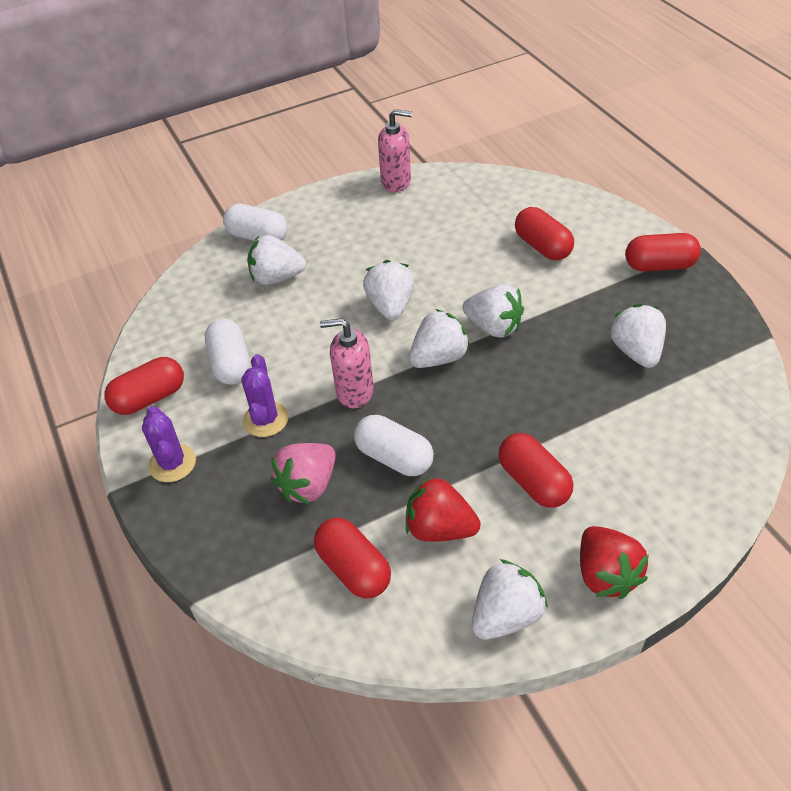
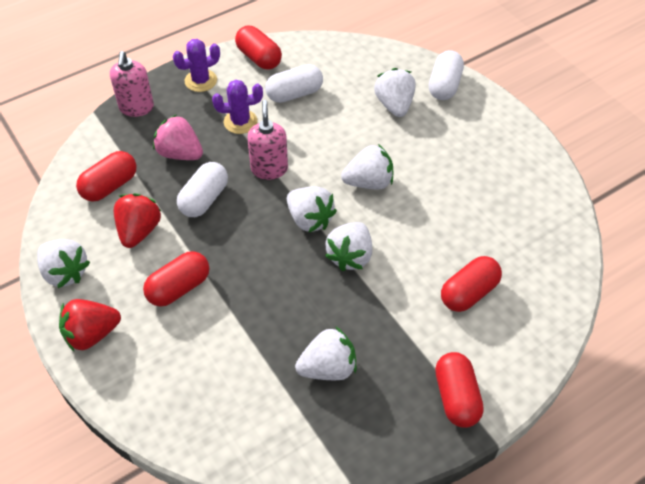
camera: 80 degrees right, 5 degrees up
(396, 182) = (546, 170): pink soap dispenser -> pink soap dispenser (136, 108)

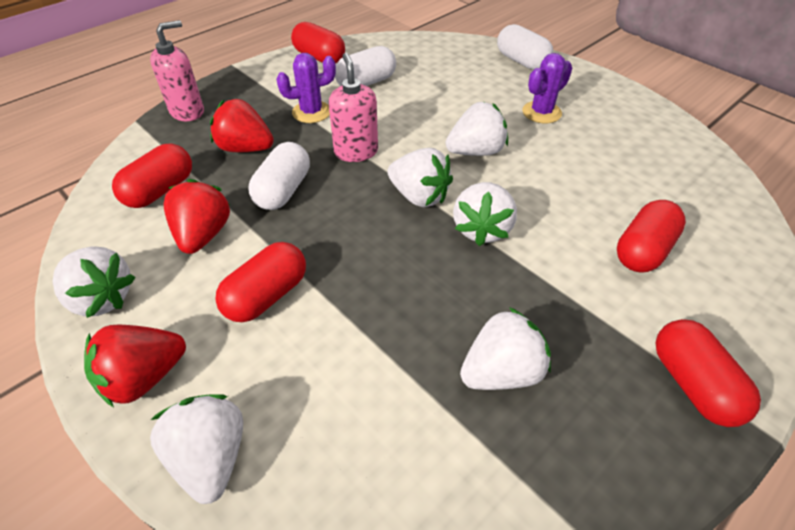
camera: 10 degrees left, 5 degrees down
(136, 108) = (187, 112): pink soap dispenser -> pink soap dispenser turned 120 degrees counterclockwise
(180, 153) = (245, 148): pink strawberry -> red strawberry
(201, 81) = (259, 81): purple cactus -> purple cactus (541, 112)
(394, 105) = (477, 81): white strawberry -> white strawberry (211, 457)
(444, 85) = (521, 61): white capsule -> white capsule turned 45 degrees counterclockwise

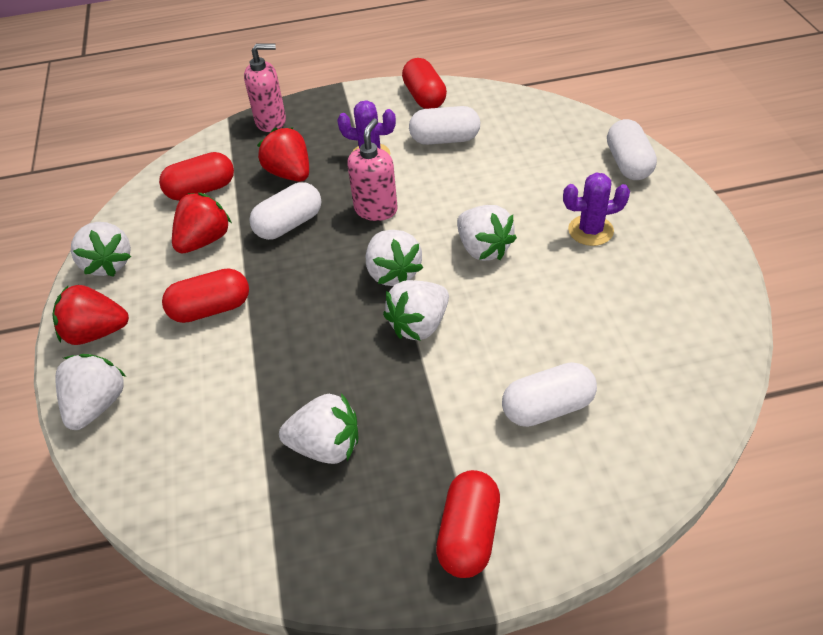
camera: 35 degrees right, 0 degrees up
(476, 151) = (483, 249): white strawberry -> white strawberry turned 45 degrees clockwise
(643, 250) = (547, 407): red capsule -> white capsule

